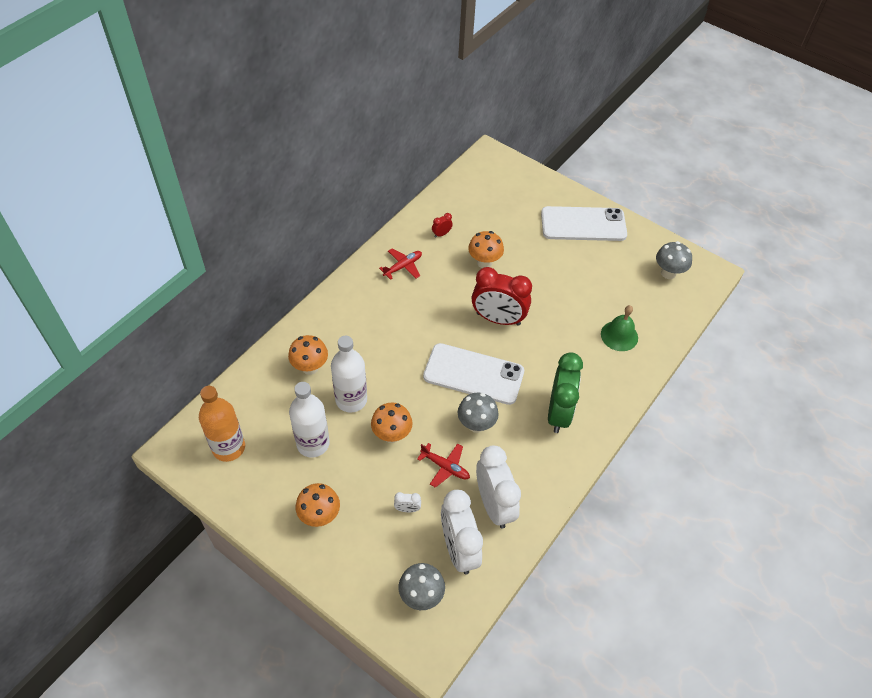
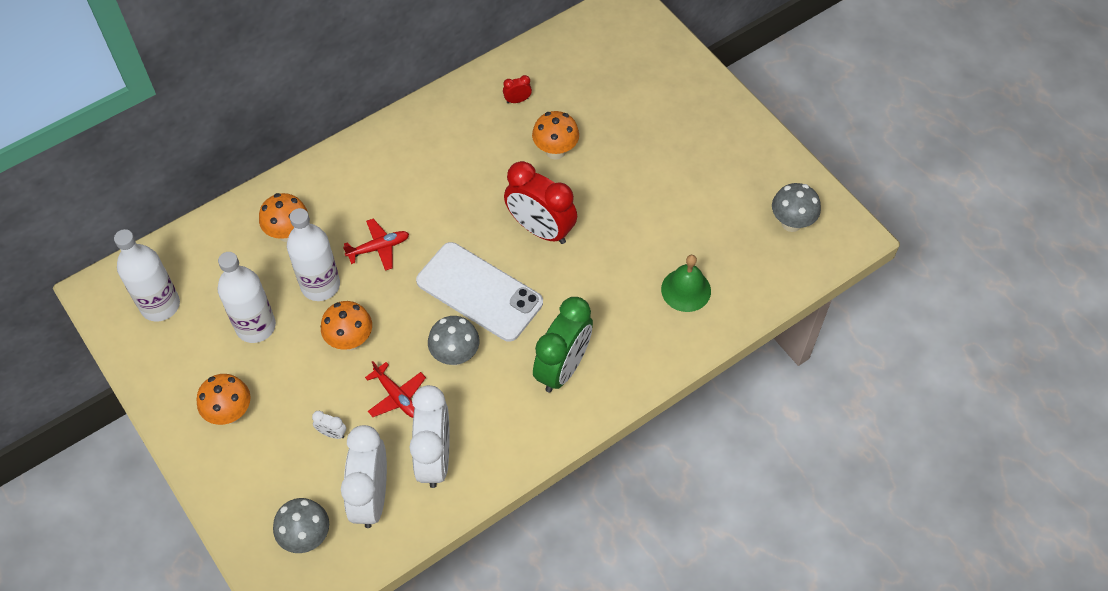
camera: 20 degrees right, 5 degrees up
(228, 447) = (160, 305): orange bottle -> white bottle
(403, 266) = (451, 132): red plane -> red plane (379, 248)
(583, 224) = (708, 129): white phone -> none

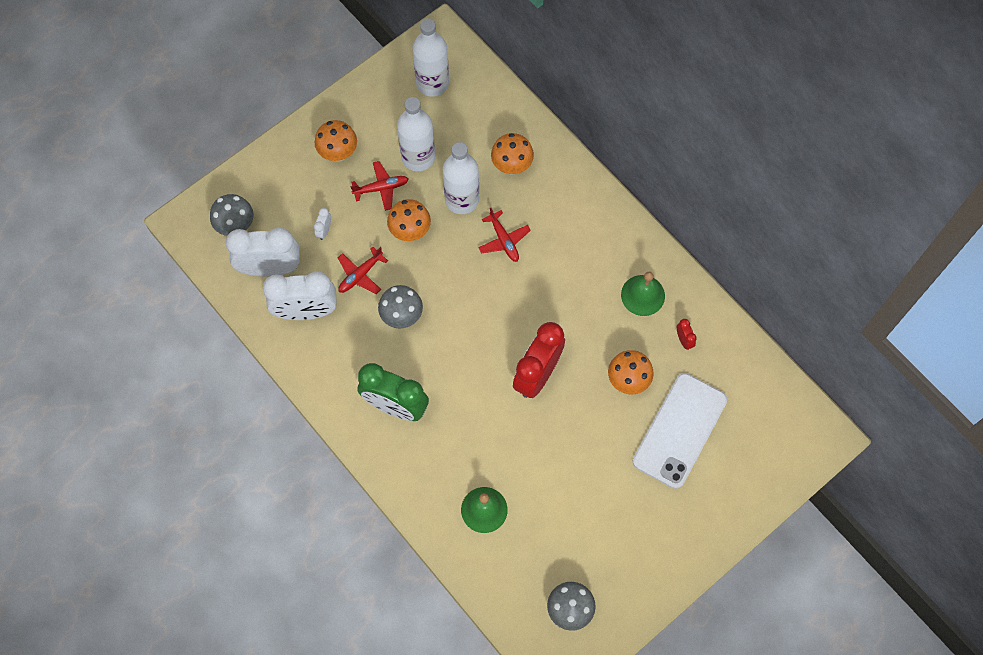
camera: 85 degrees right, 10 degrees up
(288, 368) = (381, 188): none -> red plane
(463, 129) = (643, 295): none -> green bell
(479, 292) = (466, 329): white phone -> white phone (679, 430)

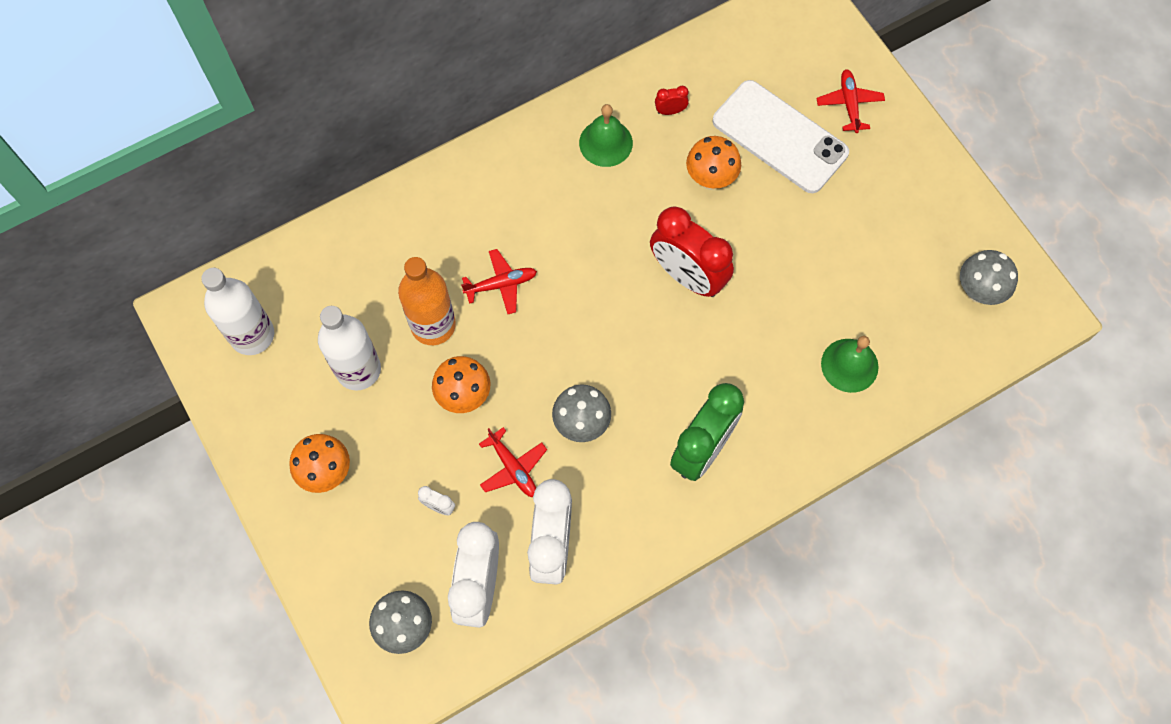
camera: 80 degrees left, 0 degrees up
(381, 188) = (392, 423): red plane -> red plane (849, 104)
(462, 199) = (433, 325): white bottle -> orange bottle
(512, 166) = (399, 258): orange mushroom -> none

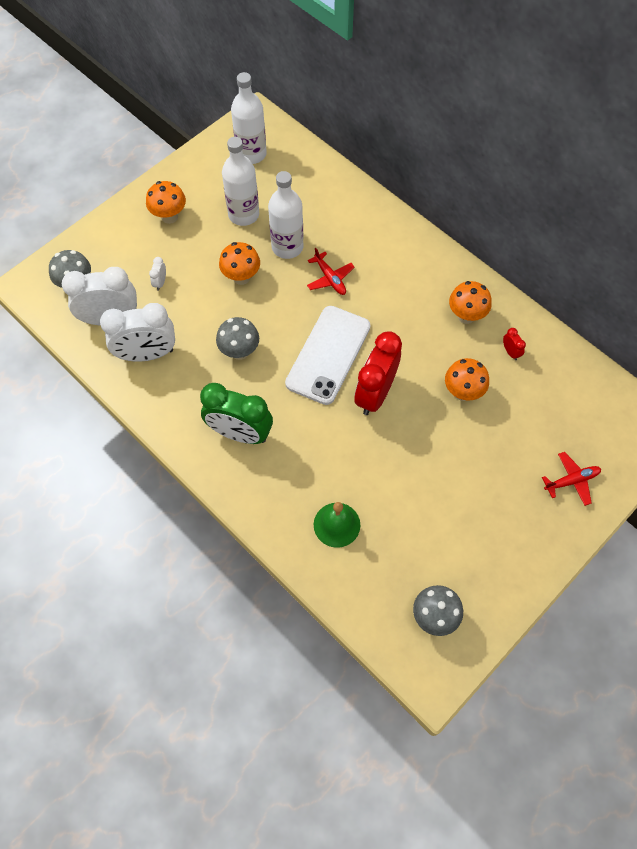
camera: 75 degrees right, 5 degrees down
(433, 325) = (287, 247): orange bottle -> white bottle
(513, 468) = (197, 318): red plane -> none
(606, 143) = (466, 316): green bell -> orange mushroom
(780, 137) = (519, 434): white phone -> white phone (328, 355)

